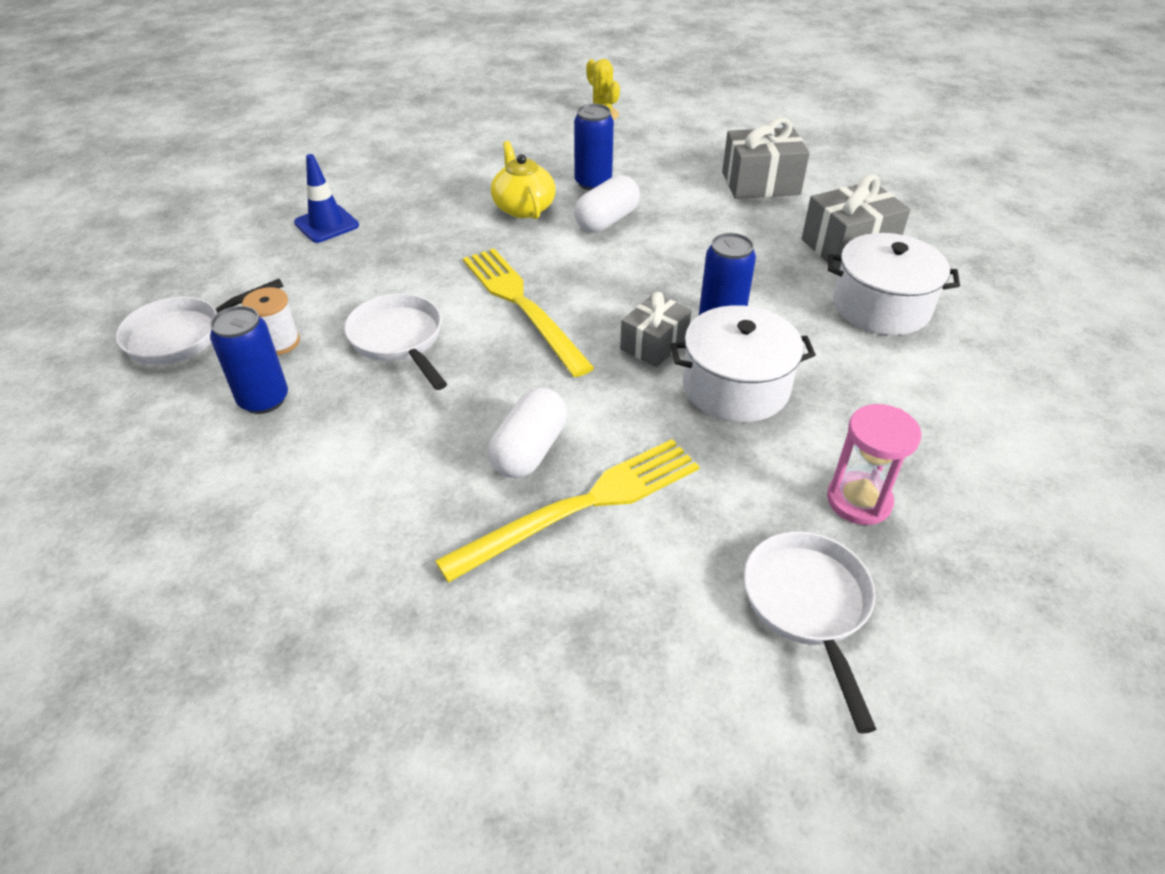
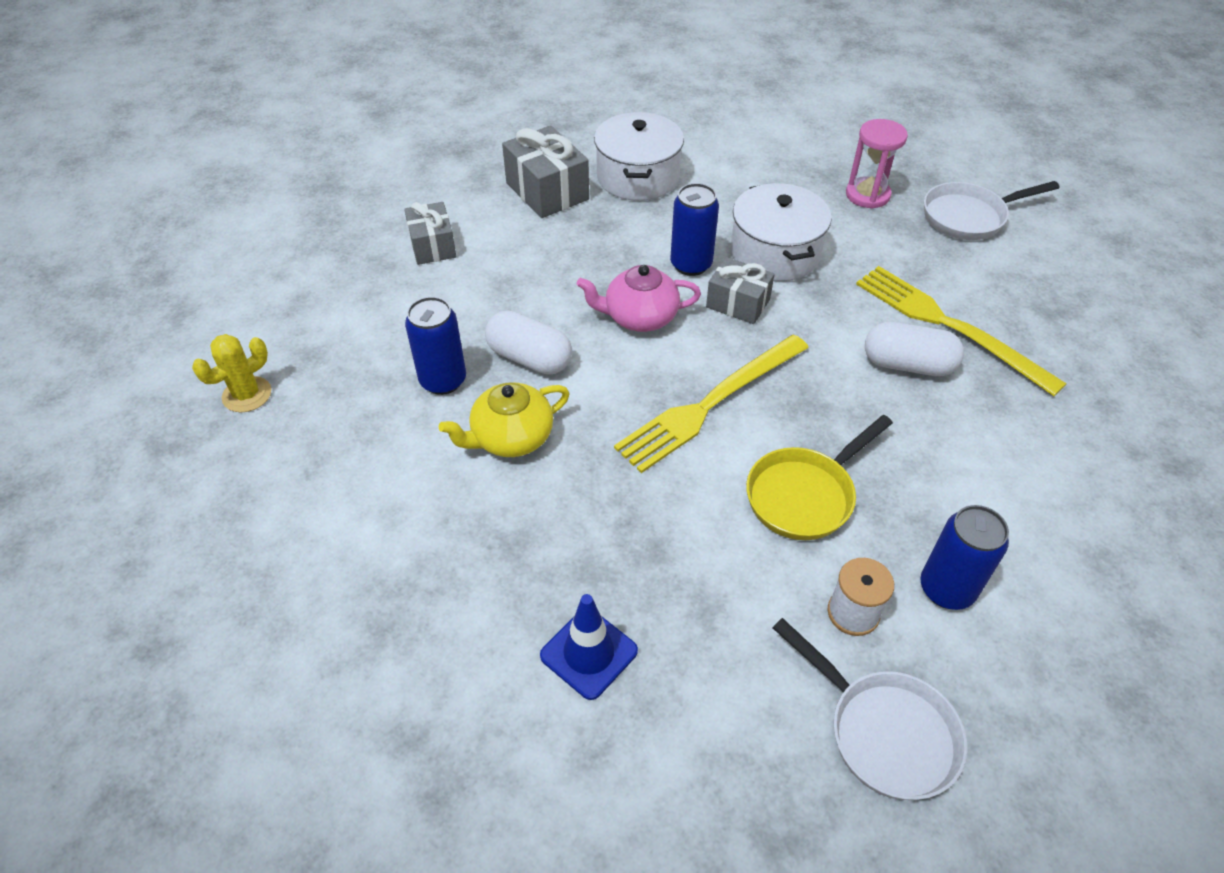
camera: 100 degrees left, 5 degrees up
(399, 340) = (805, 495): white pan -> yellow pan
(645, 281) = (639, 317): none -> pink teapot
(760, 183) = (432, 246): grey gift -> grey gift, size x0.66

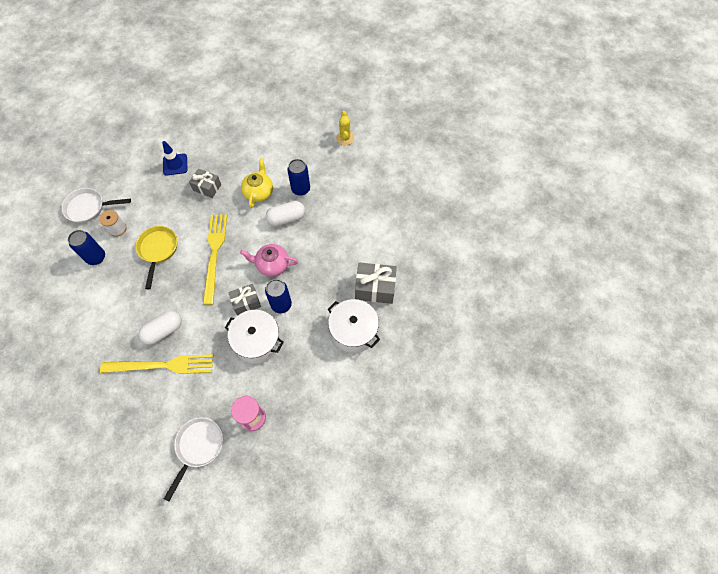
camera: 130 degrees right, 15 degrees up
(432, 246) = (375, 226): grey gift -> grey gift (207, 187)
(639, 317) = (272, 265): pink teapot -> pink teapot turned 120 degrees counterclockwise

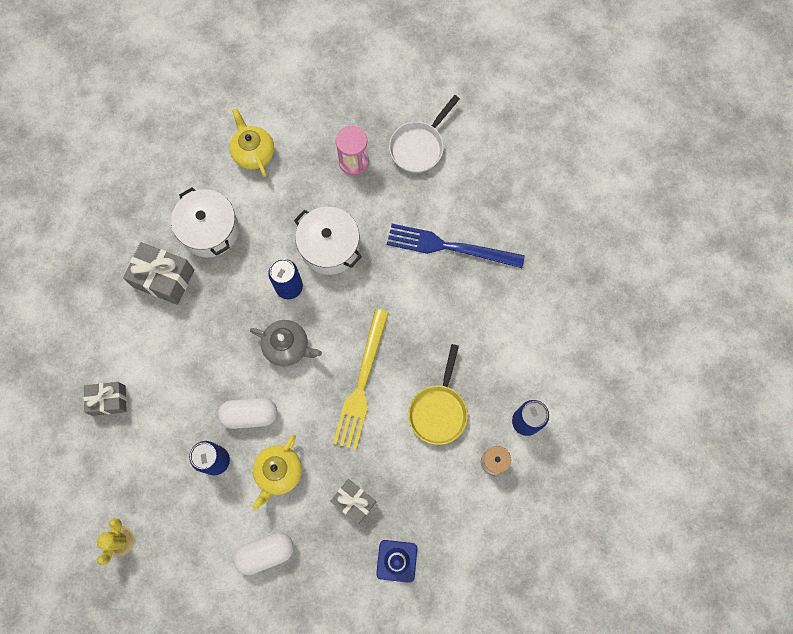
camera: 165 degrees left, 10 degrees up
(89, 208) = (534, 511): white pan -> none
(162, 365) = (449, 247): yellow fork -> blue fork
(164, 331) = (443, 290): white capsule -> white capsule (266, 553)
(246, 302) = (333, 301): grey gift -> grey gift (109, 400)
(272, 265) = (287, 346): pink teapot -> grey teapot
(339, 403) = (253, 152): none -> yellow teapot

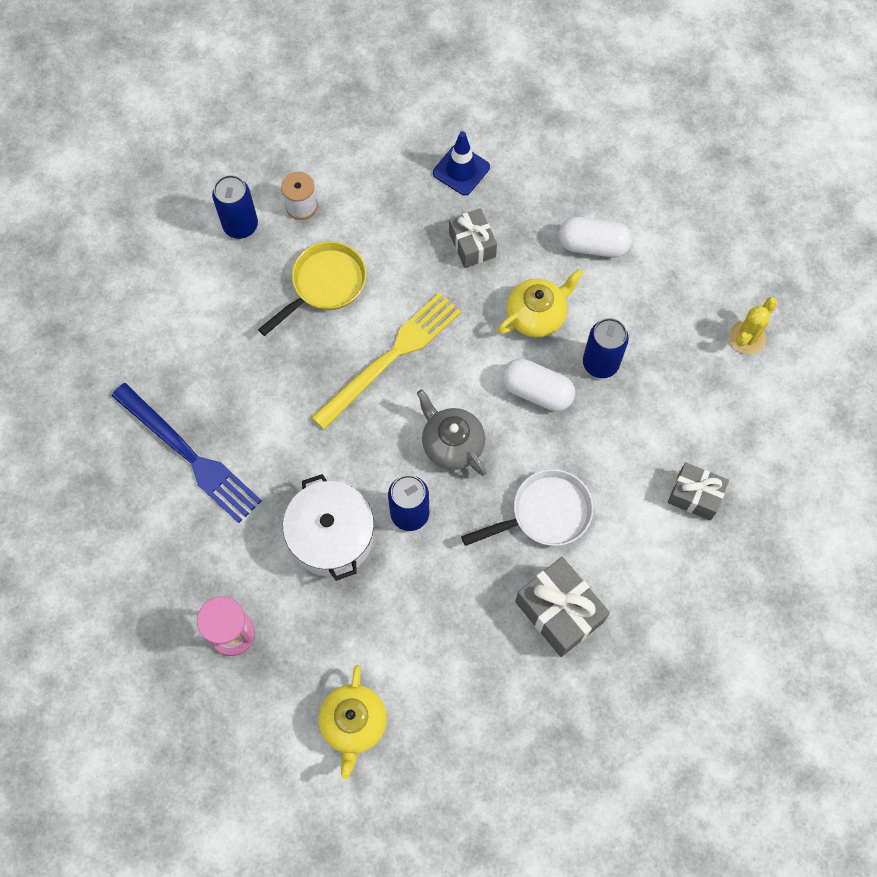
camera: 150 degrees left, 5 degrees down
(210, 230) = (469, 644): white pot -> none
(419, 146) = (136, 606): white pan -> white pan (545, 513)

